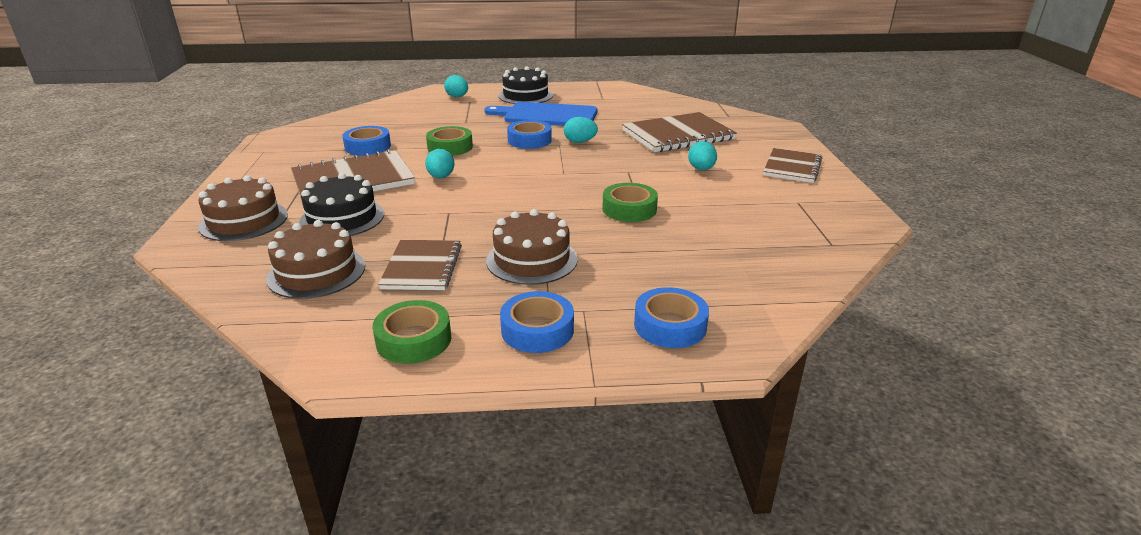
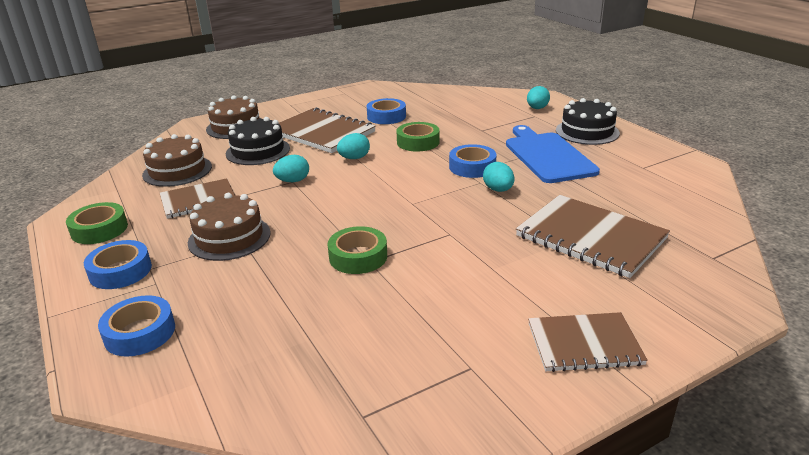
camera: 65 degrees right, 0 degrees up
(701, 169) = (502, 275): turquoise egg -> turquoise egg (293, 181)

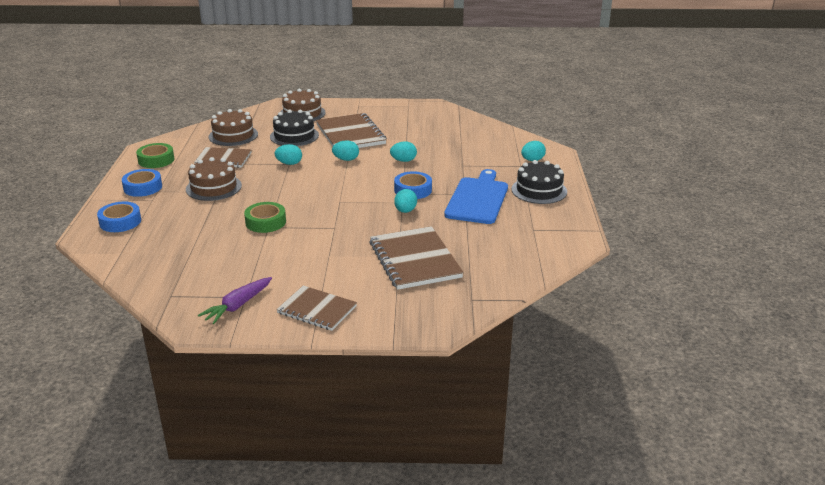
camera: 30 degrees right, 0 degrees up
(386, 116) = (410, 134): blue tape -> none
(418, 142) = (403, 161): green tape -> turquoise egg
(480, 386) = (237, 306): none -> purple carrot

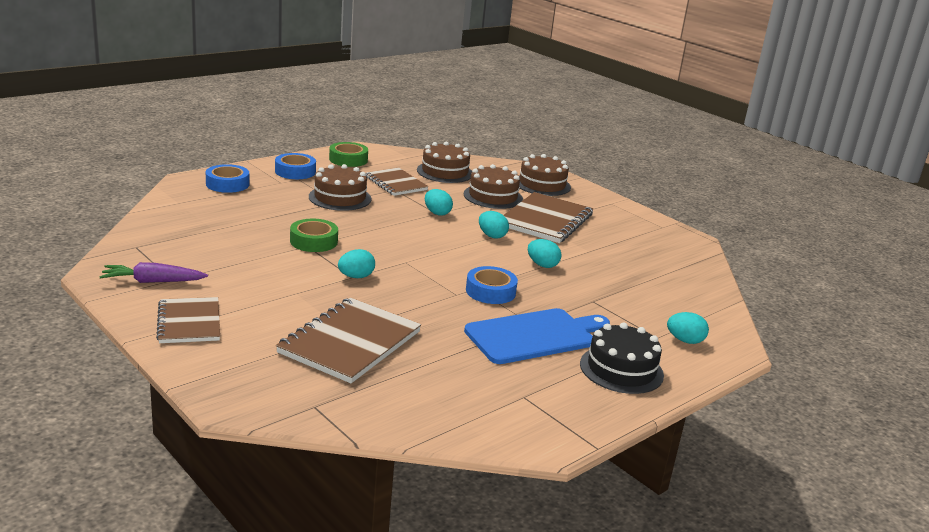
camera: 45 degrees right, 5 degrees down
(294, 136) = (493, 196): black cake -> brown cake
(405, 211) = (441, 302): turquoise egg -> turquoise egg (356, 277)

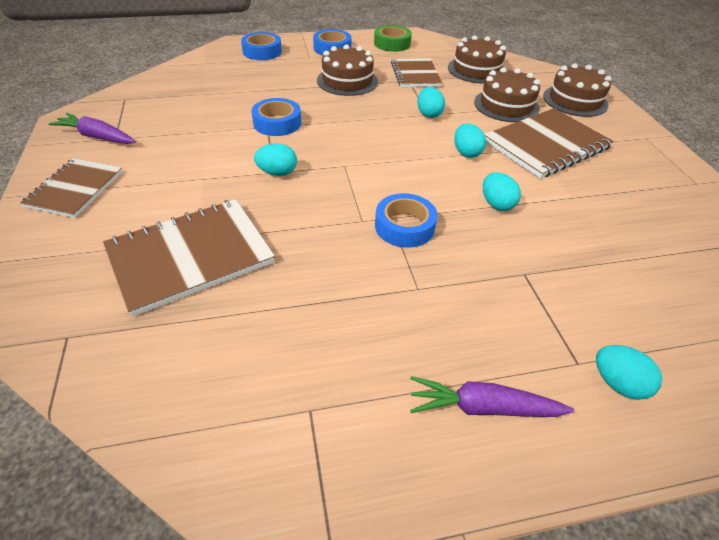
camera: 30 degrees right, 20 degrees up
(313, 241) = (277, 123): green tape -> blue tape
(534, 336) = (405, 309): blue cutting board -> none
(621, 369) = (482, 407): black cake -> purple carrot

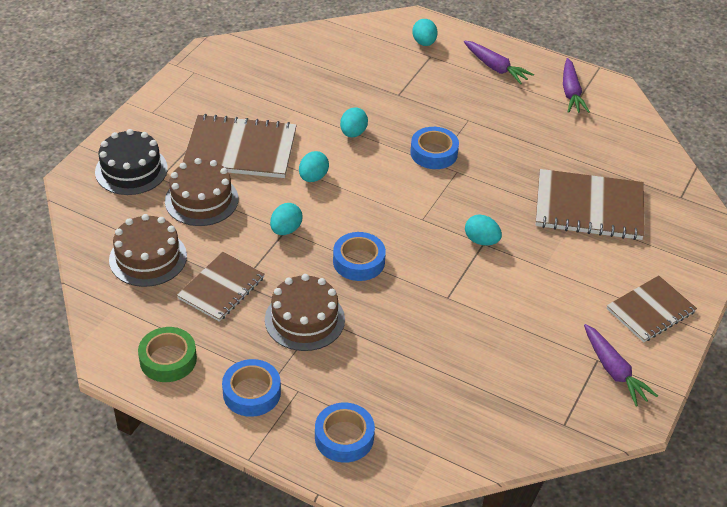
camera: 140 degrees left, 0 degrees up
(277, 123) = (434, 296): blue tape -> blue tape (358, 261)
(334, 438) = (571, 93): none -> purple carrot
(575, 100) = (131, 170): brown cake -> black cake

